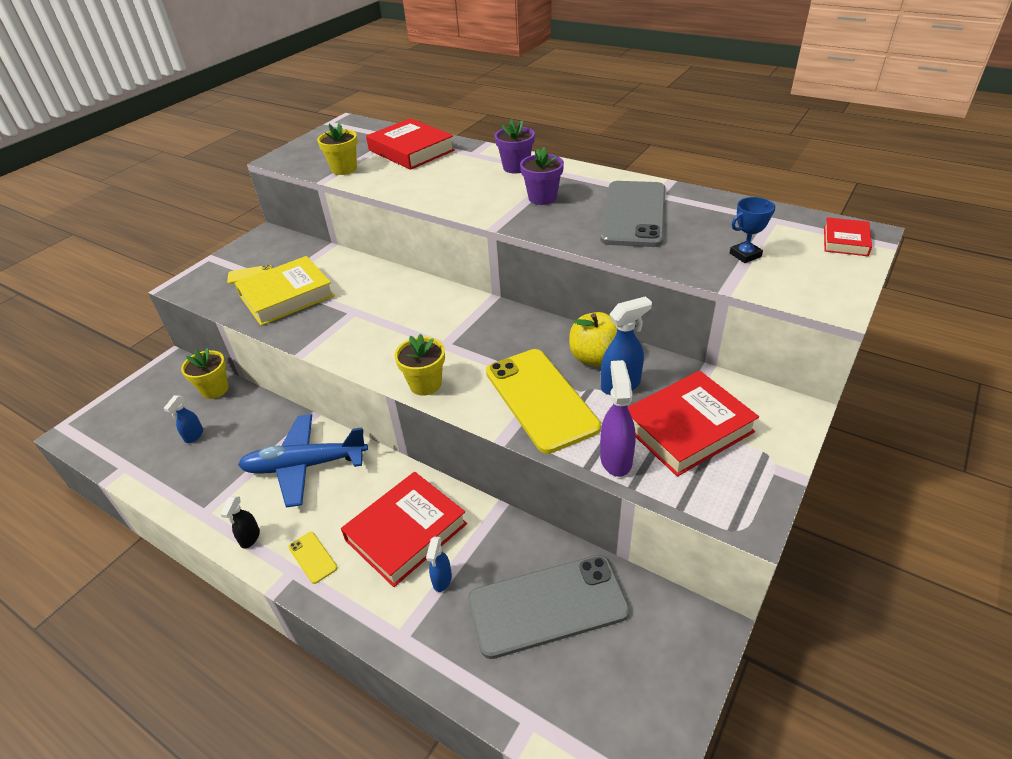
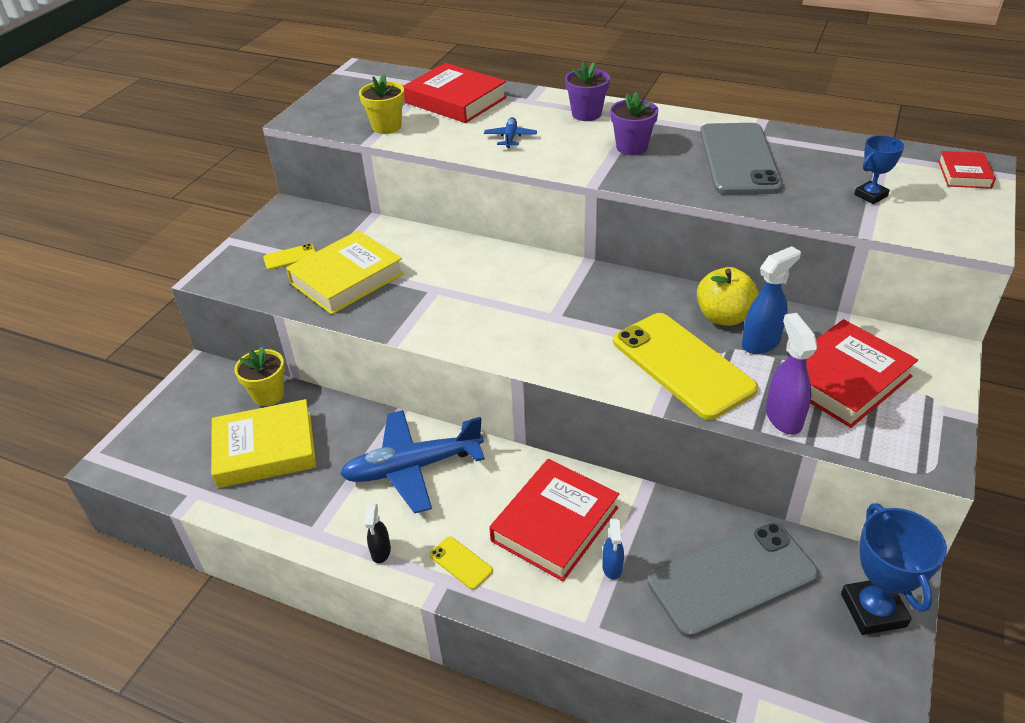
camera: 10 degrees left, 0 degrees up
(194, 436) = (265, 449): blue spray bottle -> yellow book
(425, 384) = (551, 361): yellow flower pot -> none
(441, 183) = (510, 137): none -> blue plane
(672, 657) = (873, 610): none -> blue trophy

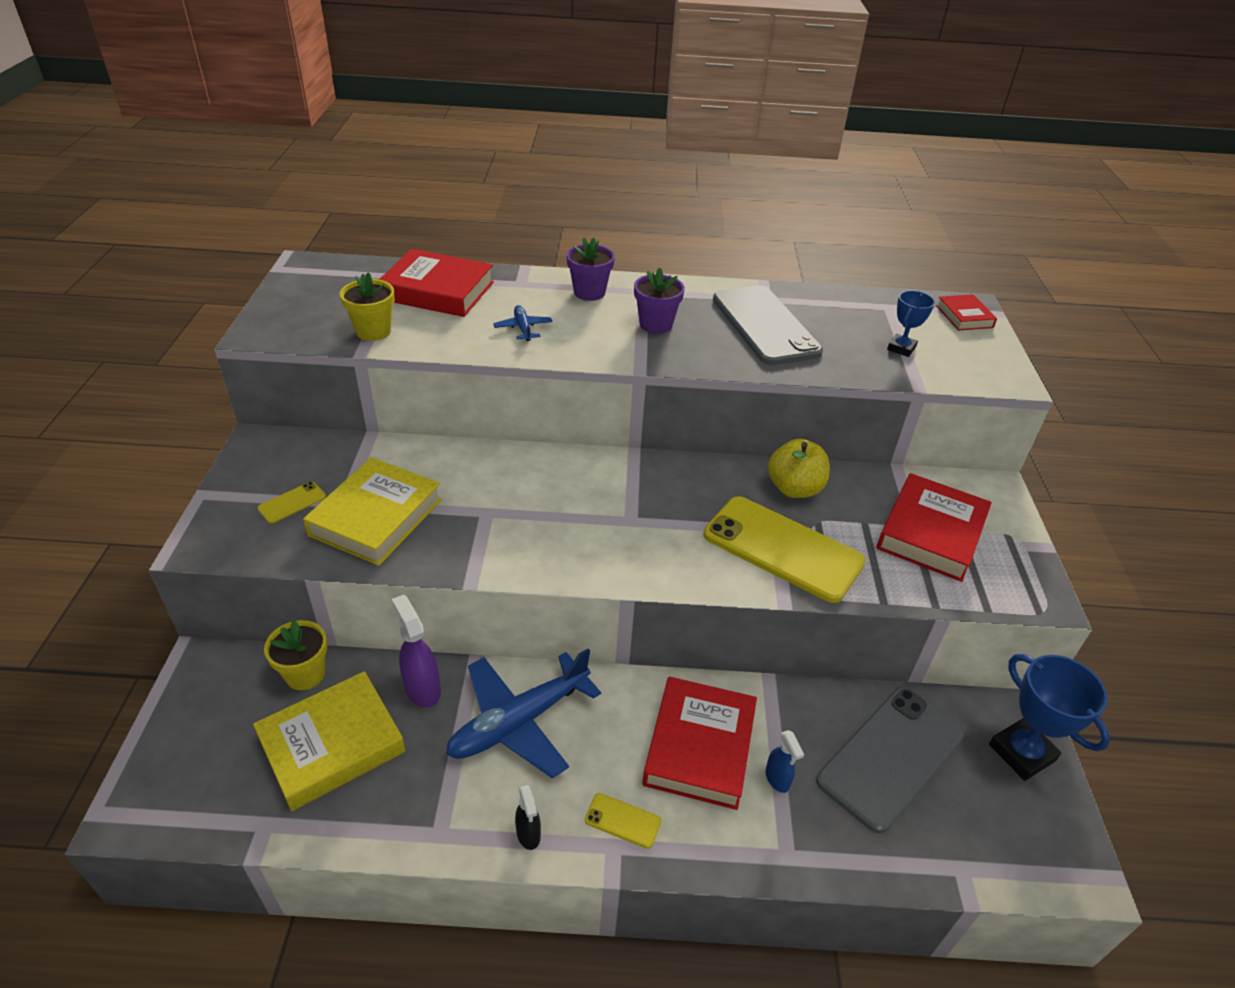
camera: 25 degrees left, 0 degrees up
(761, 343) = (841, 509): blue spray bottle -> none
(783, 417) = (900, 584): purple spray bottle -> purple spray bottle (422, 688)

